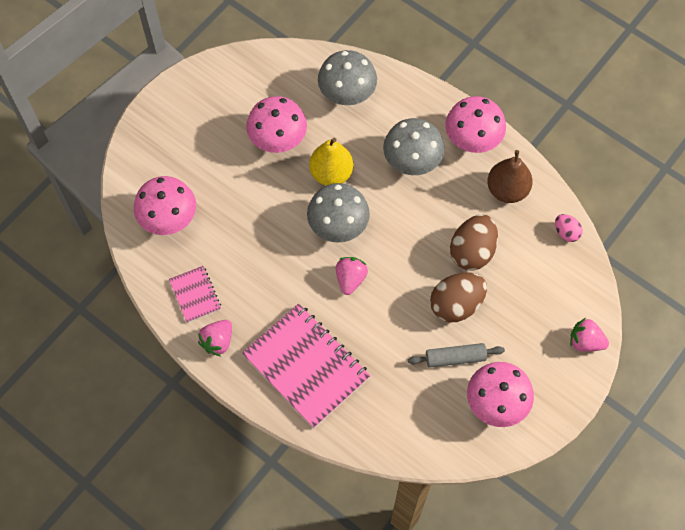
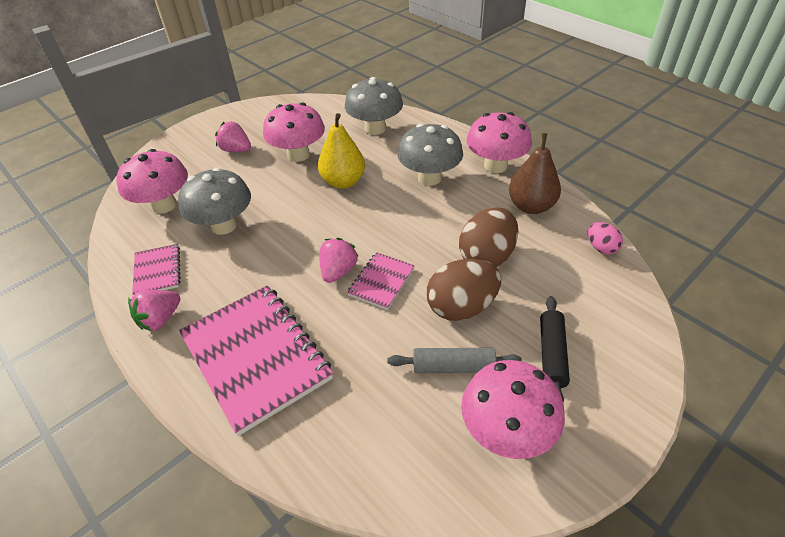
camera: 10 degrees right, 20 degrees down
(338, 226) = (338, 223): grey mushroom -> grey mushroom (224, 225)
(388, 286) = (381, 282): none -> pink notebook
(526, 339) = (552, 354): none -> black rolling pin
(585, 342) = (635, 365): pink strawberry -> pink strawberry (236, 150)

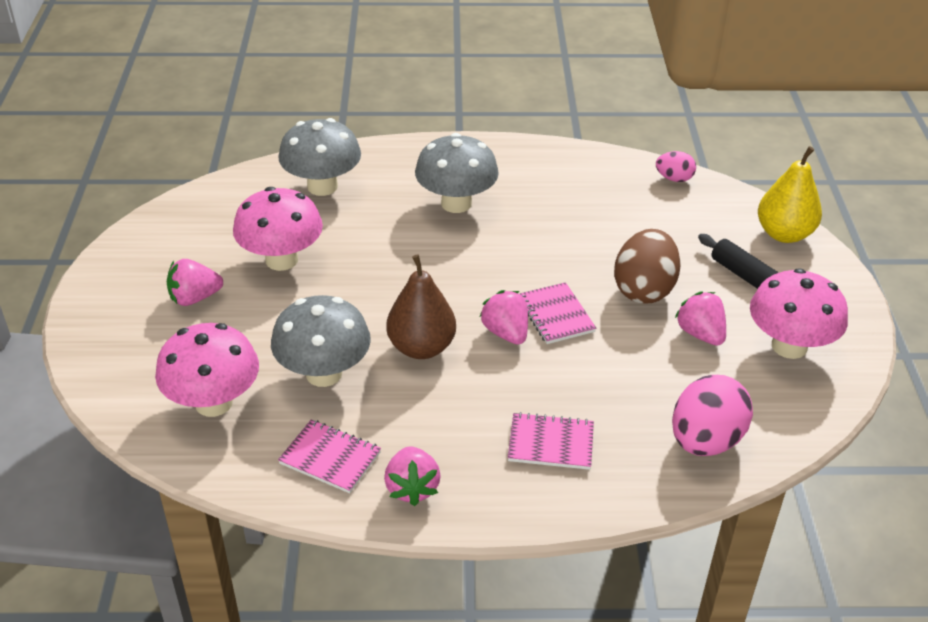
camera: 50 degrees left, 5 degrees down
(256, 357) = (551, 443): pink notebook -> pink notebook, size x0.49
(340, 443) = (705, 441): none -> pink egg
(343, 182) = (378, 256): yellow pear -> yellow pear (784, 234)
(453, 367) = (700, 334): grey rolling pin -> pink strawberry
(486, 256) = (605, 239): brown egg -> none
(495, 166) = (498, 158): pink mushroom -> none
(531, 206) = (579, 177): brown pear -> brown pear (421, 347)

